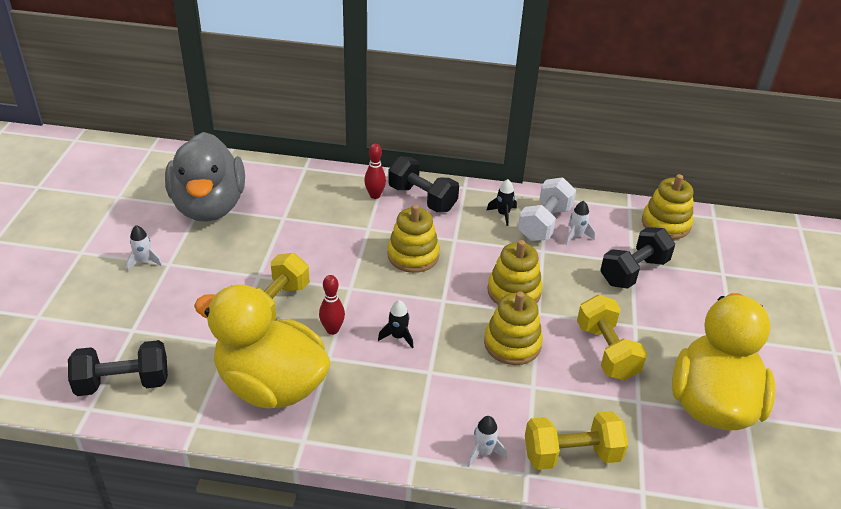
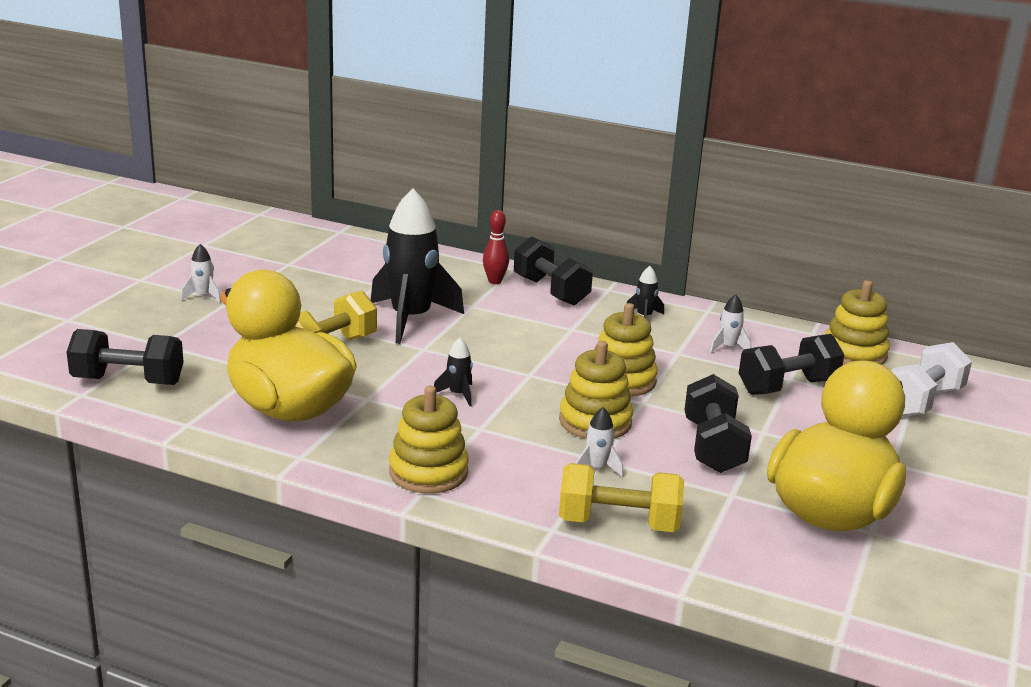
camera: 15 degrees right, 15 degrees down
(209, 206) = (298, 264): grey duck -> none
(326, 255) = (411, 319): none -> black rocket
(332, 330) = (383, 377): red bowling pin -> none
(413, 255) = (513, 334): yellow stacking toy -> yellow stacking toy (428, 472)
(483, 452) = (508, 502): white rocket -> white rocket (597, 468)
(544, 223) = (693, 331): white dumbbell -> white dumbbell (922, 402)
(606, 351) = (713, 447): yellow dumbbell -> black dumbbell

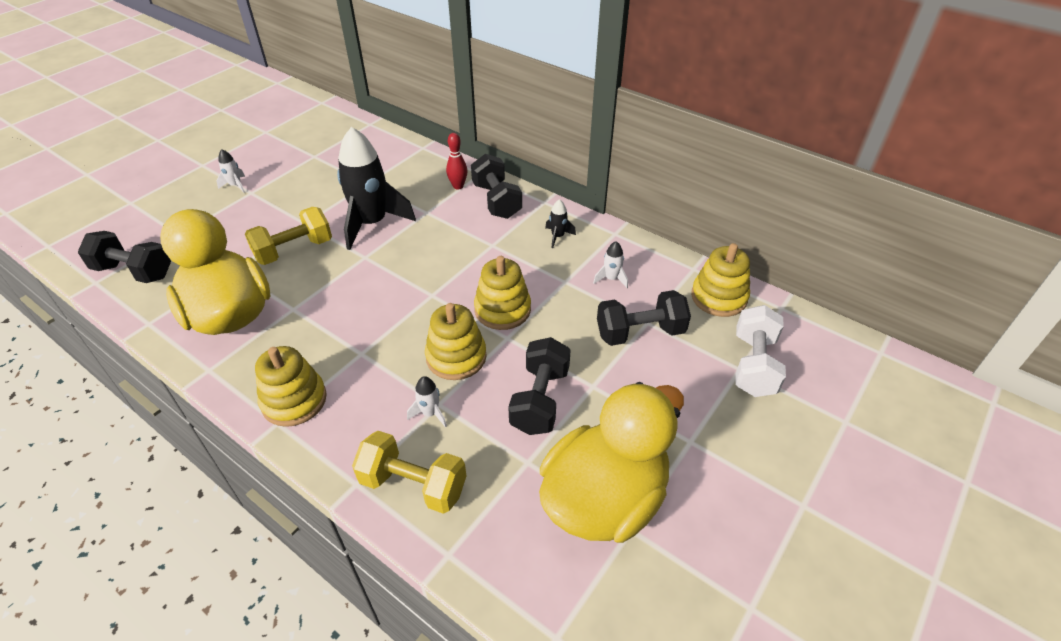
camera: 15 degrees right, 20 degrees up
(458, 394) = (363, 312): black rocket -> none
(922, 402) = (754, 365): white dumbbell -> white dumbbell turned 45 degrees counterclockwise

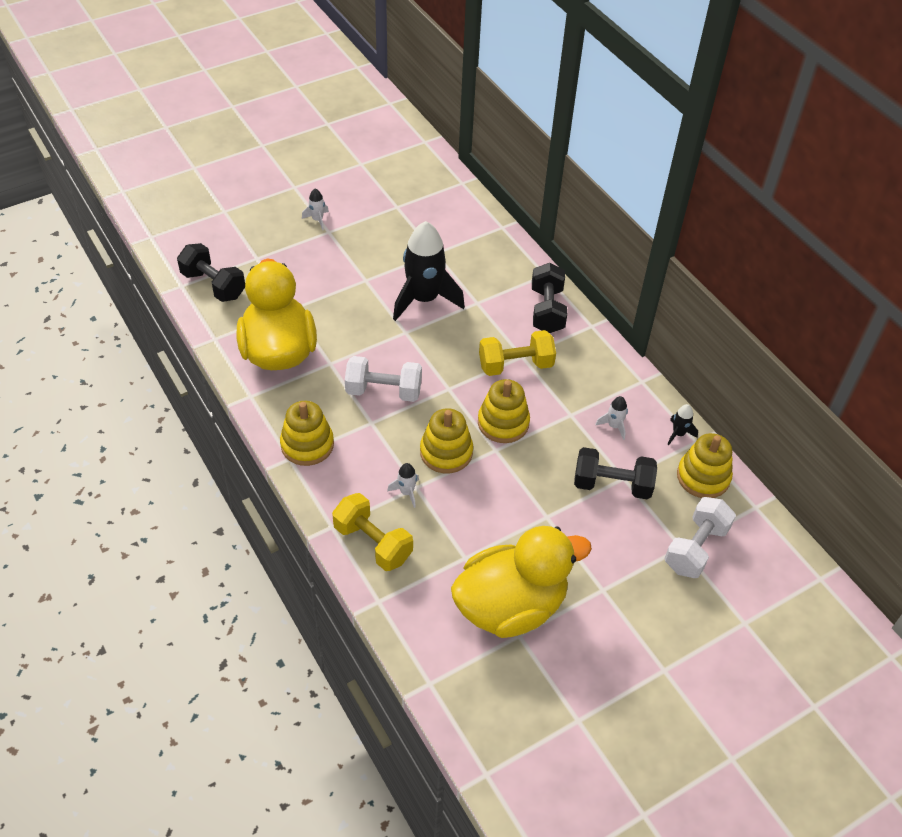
camera: 20 degrees right, 5 degrees up
(294, 250) = (348, 306): yellow dumbbell -> yellow dumbbell (515, 365)
(363, 318) = (384, 391): none -> white dumbbell
(458, 186) = (517, 283): red bowling pin -> none
(540, 400) = (498, 512): black dumbbell -> none
(557, 236) = (586, 367): black rocket -> black rocket (678, 434)

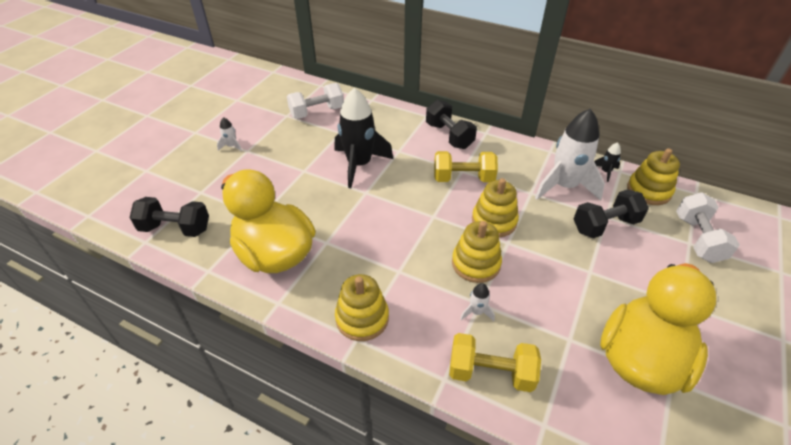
camera: 30 degrees left, 5 degrees down
(384, 391) = (387, 242): white dumbbell -> white dumbbell (317, 112)
(515, 365) = (463, 178): yellow dumbbell -> yellow dumbbell turned 45 degrees clockwise
(614, 426) = (564, 186): white rocket -> white rocket, size x2.40

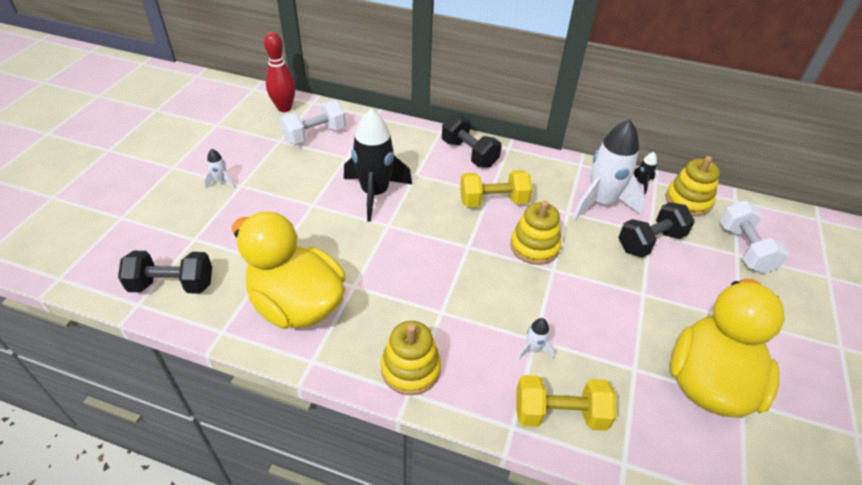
camera: 10 degrees left, 0 degrees up
(295, 89) = (284, 108): none -> red bowling pin
(476, 263) = (523, 296): yellow stacking toy -> none

